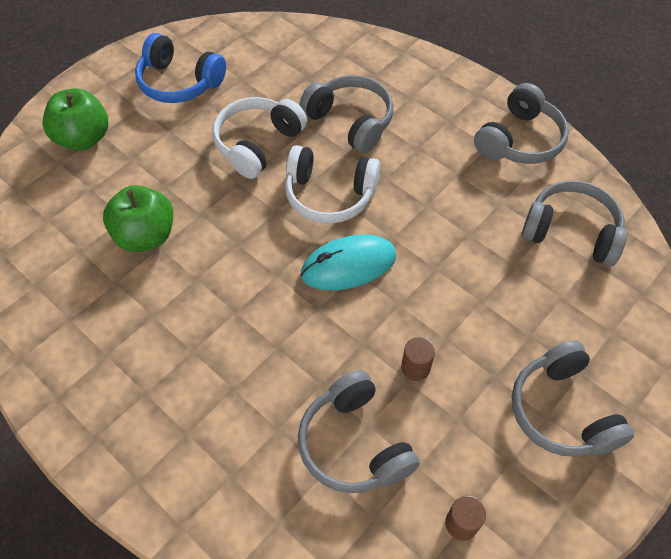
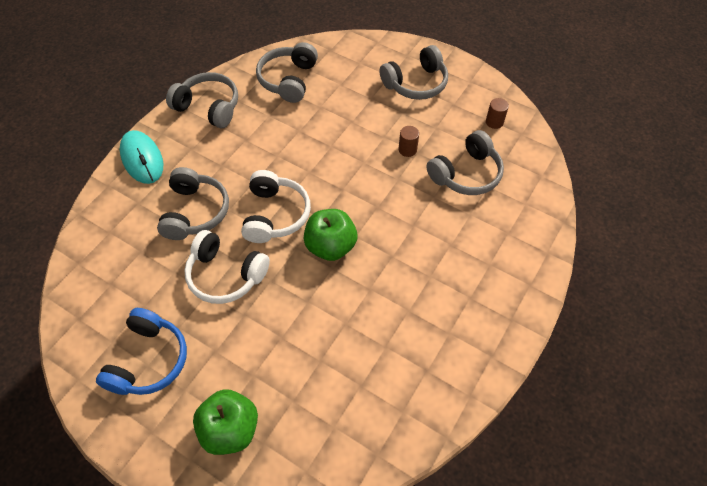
camera: 100 degrees left, 0 degrees up
(146, 236) = (336, 337): green apple -> green apple (330, 246)
(348, 265) = (338, 194): turquoise mouse -> turquoise mouse (142, 159)
(350, 121) = (195, 212): grey headphones -> grey headphones turned 150 degrees clockwise

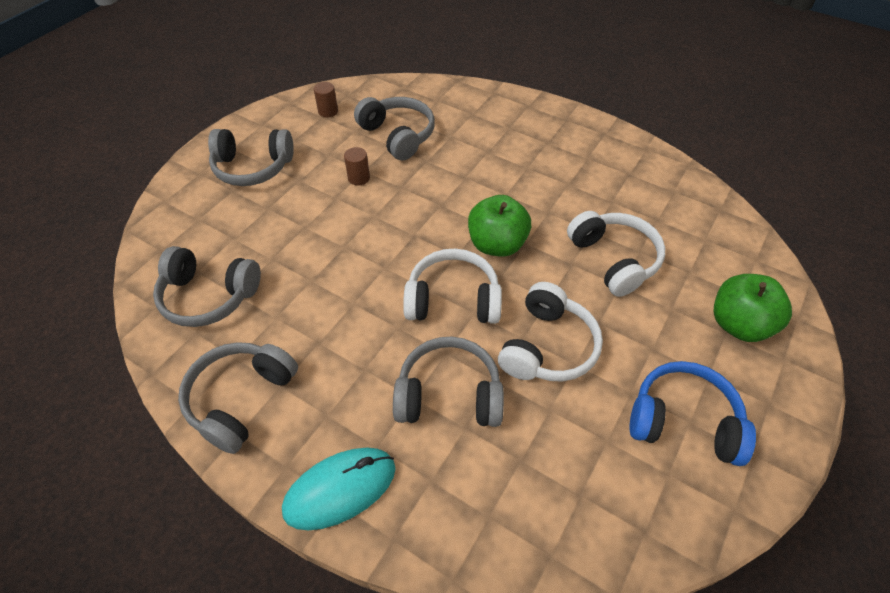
camera: 90 degrees left, 5 degrees down
(310, 336) = (614, 259): none -> white headphones
(416, 83) = (253, 167): grey headphones -> grey headphones turned 120 degrees clockwise

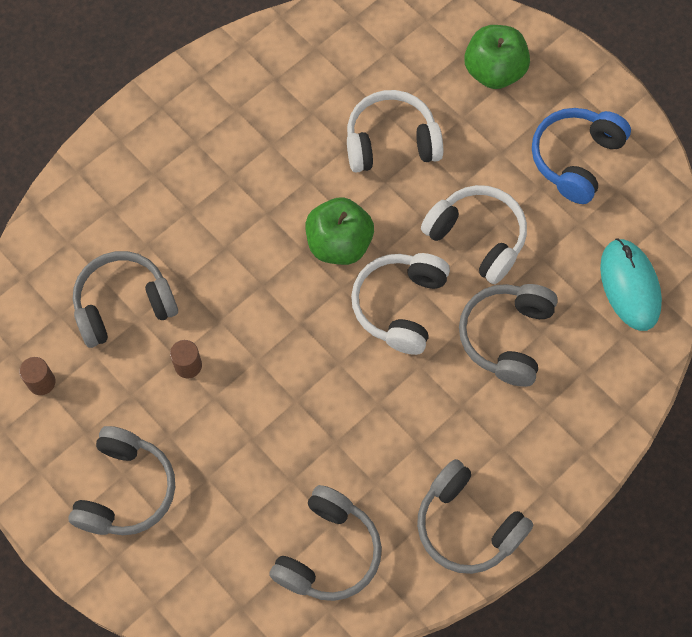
camera: 75 degrees left, 15 degrees up
(340, 489) = (576, 446): turquoise mouse -> turquoise mouse (630, 286)

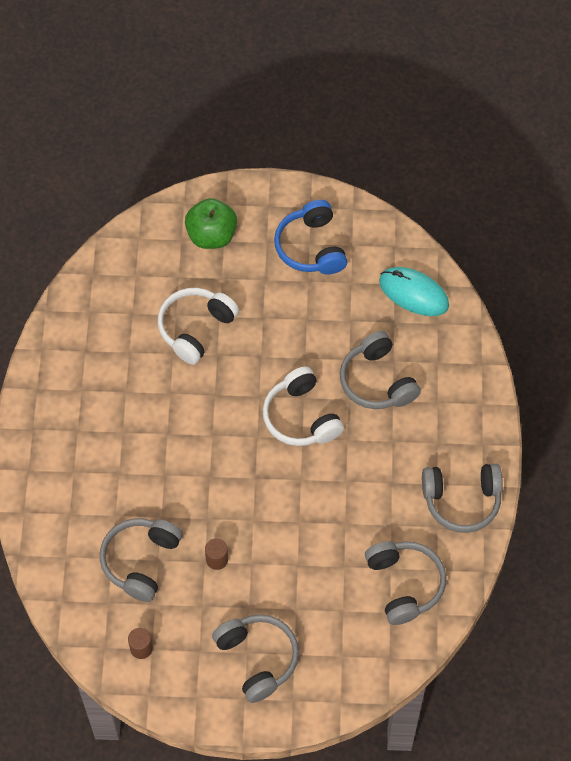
camera: 45 degrees left, 5 degrees down
(339, 244) = (229, 413): green apple -> none
(477, 238) = (303, 340): white headphones -> none

